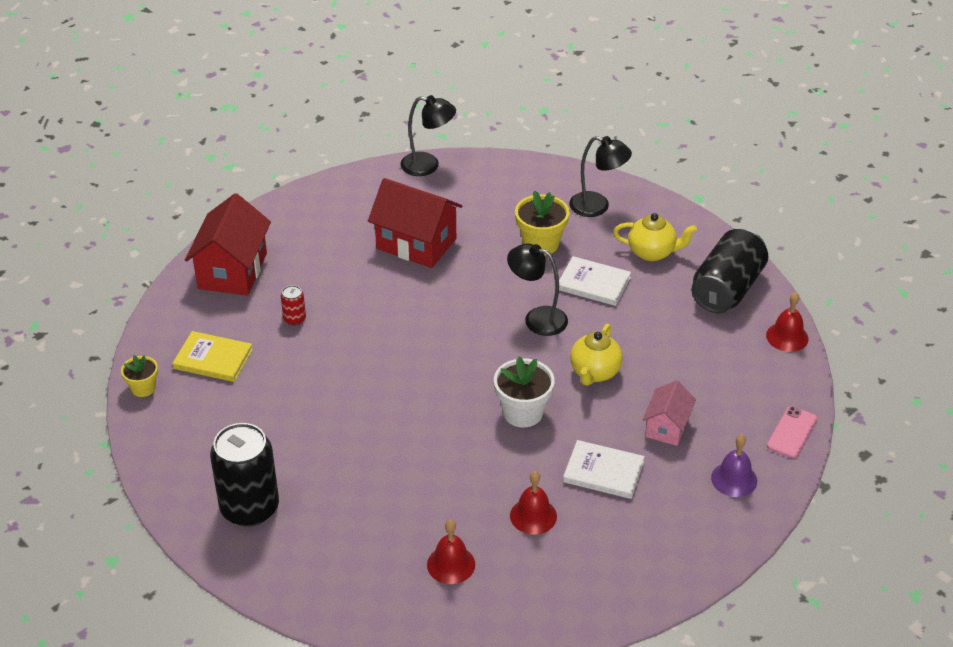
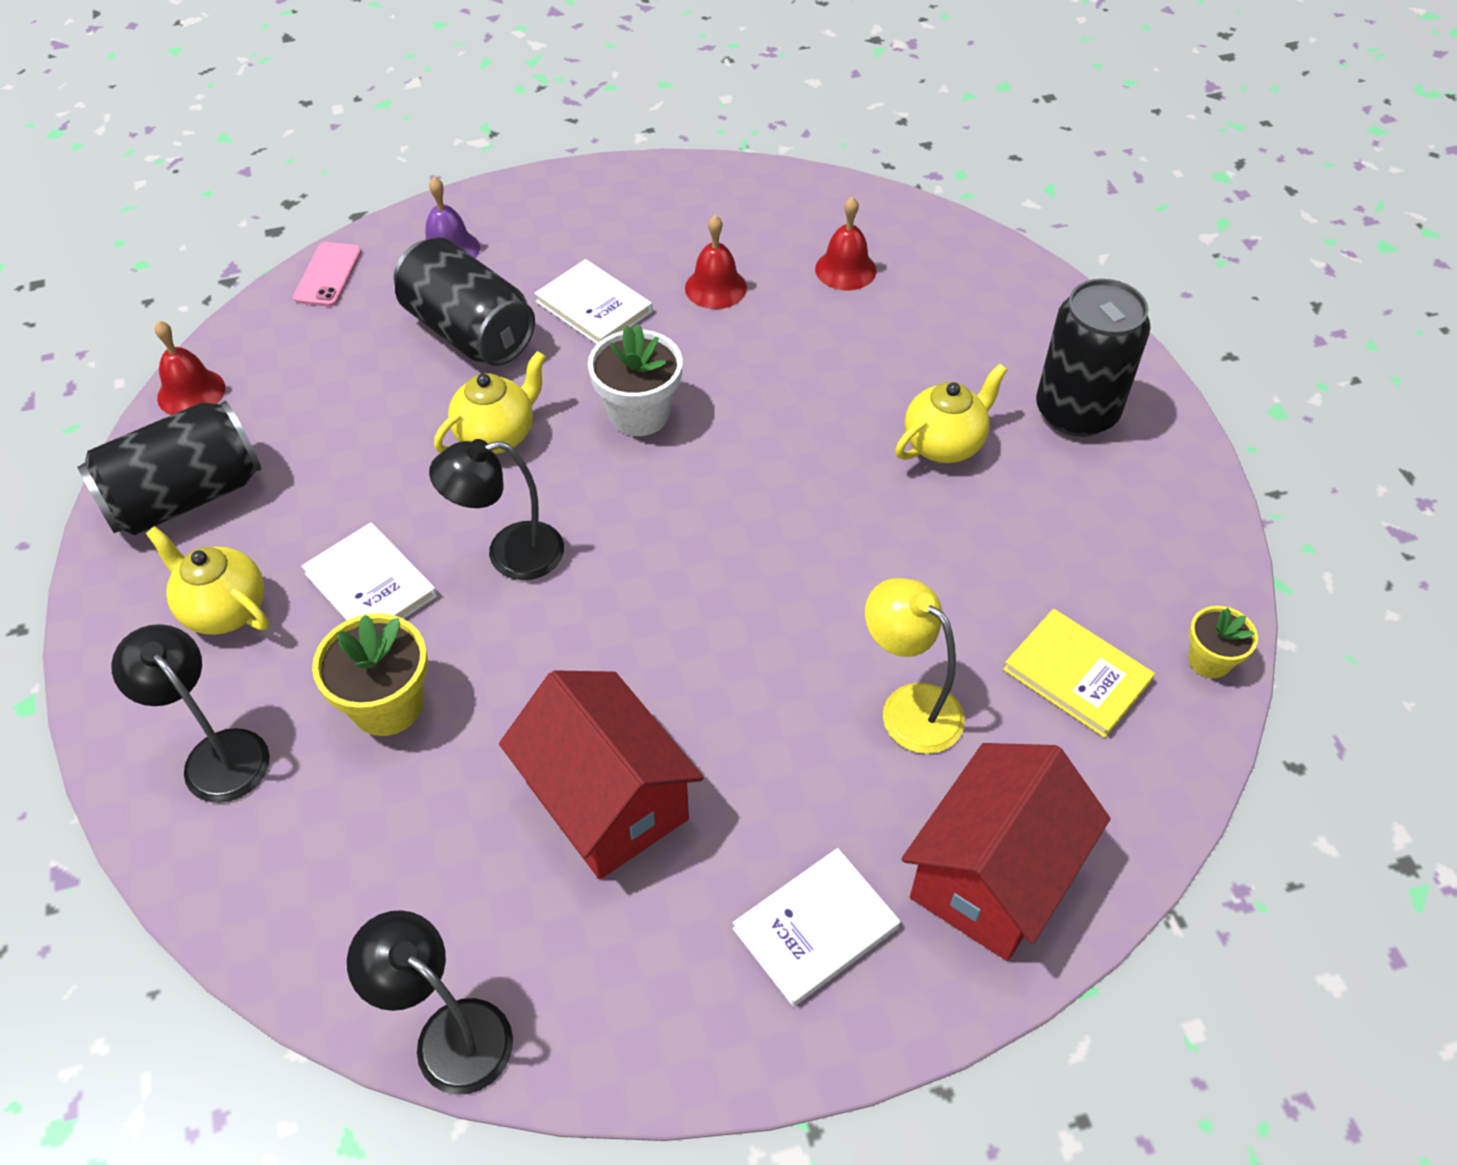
camera: 155 degrees left, 10 degrees up
(294, 319) = (909, 707): red can -> yellow lamp
(302, 233) = (815, 928): none -> white book
(327, 457) = (944, 444): none -> yellow teapot
(537, 318) = (509, 554): black lamp -> black lamp turned 120 degrees clockwise
(667, 427) = (469, 331): pink house -> black can
(792, 432) = (328, 275): pink phone -> pink phone turned 45 degrees counterclockwise

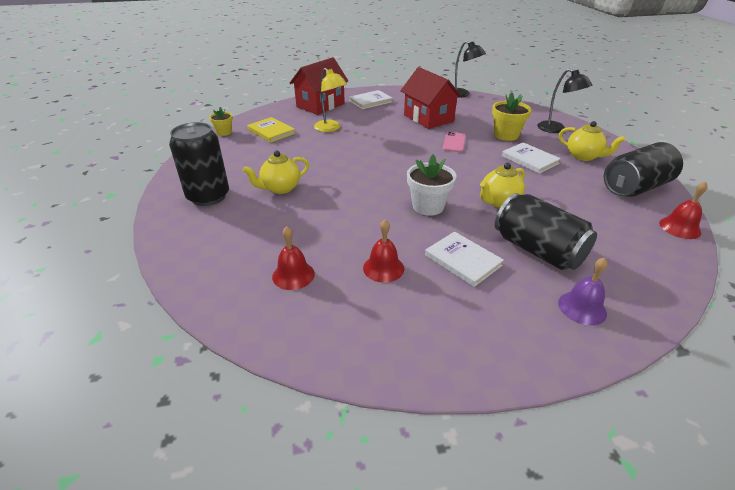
camera: 175 degrees left, 15 degrees down
(328, 275) = (660, 293): pink phone -> pink phone (454, 142)
(509, 554) = (477, 165): black lamp -> none

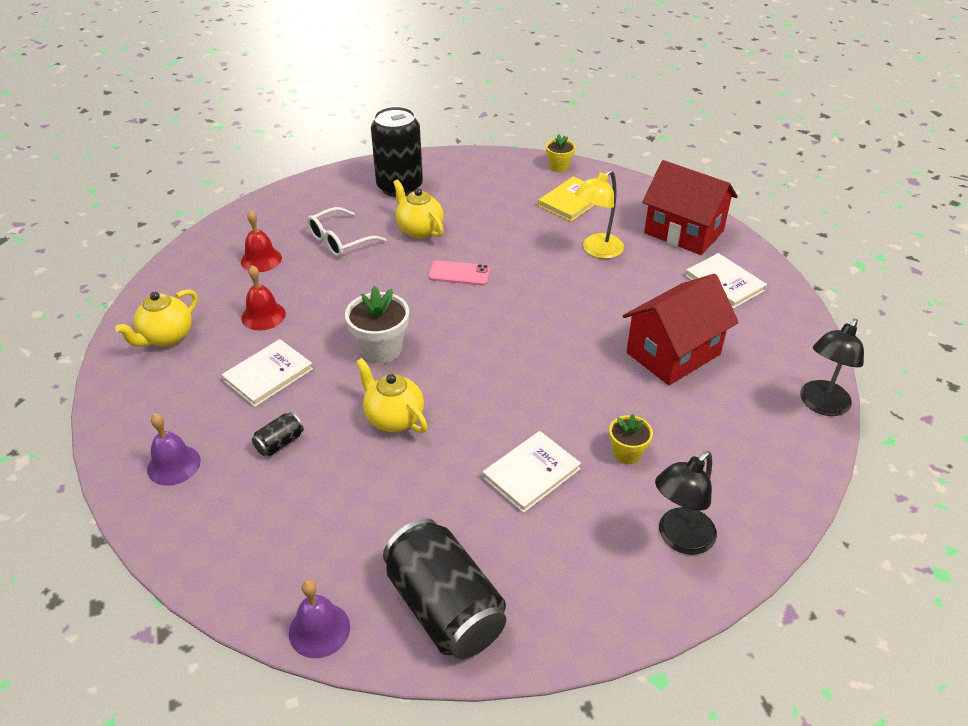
camera: 85 degrees right, 5 degrees up
(279, 227) = (340, 240): none -> white glasses
(454, 142) = (579, 382): pink phone -> pink phone (459, 273)
(506, 135) = (627, 453): yellow flower pot -> yellow flower pot, size x0.61
(537, 250) = (280, 443): black can -> black can, size x0.43
(583, 156) = (558, 557): yellow teapot -> yellow teapot (166, 337)
(679, 227) = (319, 629): red bell -> purple bell

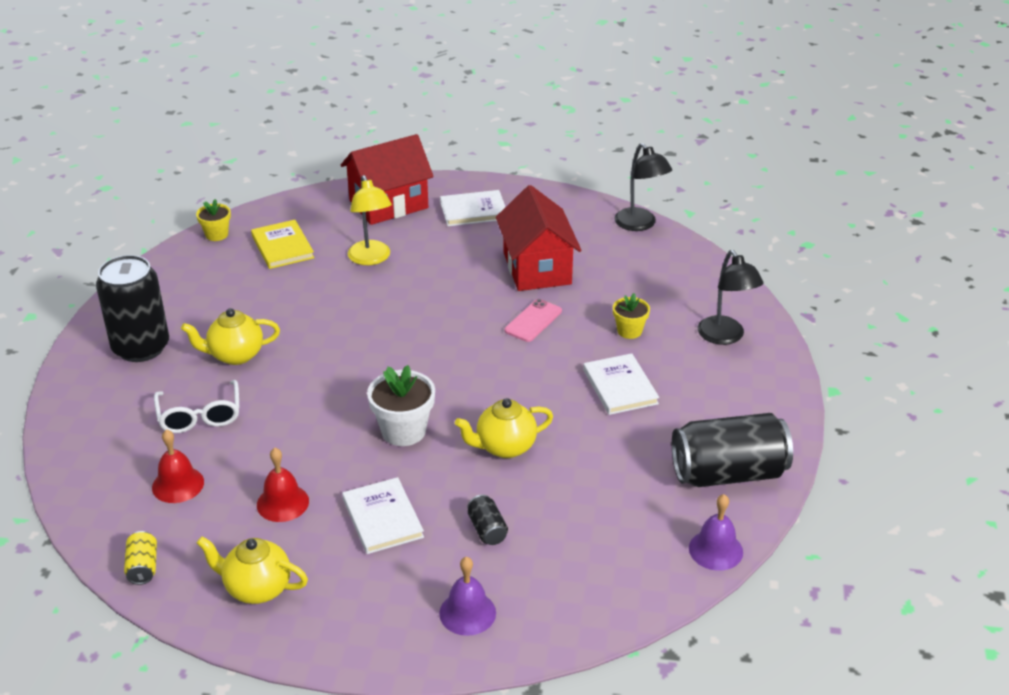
camera: 65 degrees left, 5 degrees down
(166, 337) = (257, 588): yellow teapot -> yellow teapot turned 135 degrees clockwise
(171, 277) = (143, 567): none -> yellow can
(459, 273) = (332, 350): pink phone -> pink phone (533, 321)

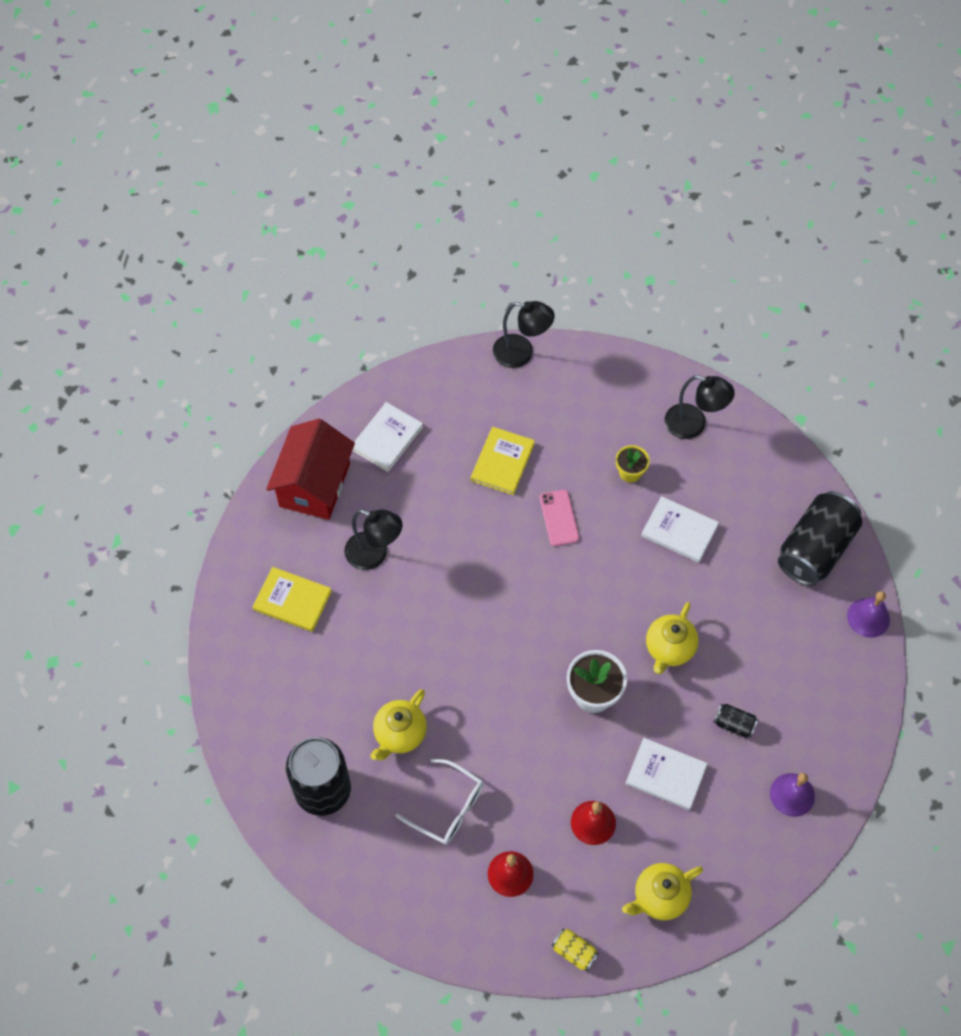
camera: 45 degrees left, 25 degrees up
(216, 234) = (223, 632): yellow flower pot -> none
(371, 259) = (374, 555): yellow lamp -> black lamp
(537, 268) = (502, 462): red house -> yellow book

